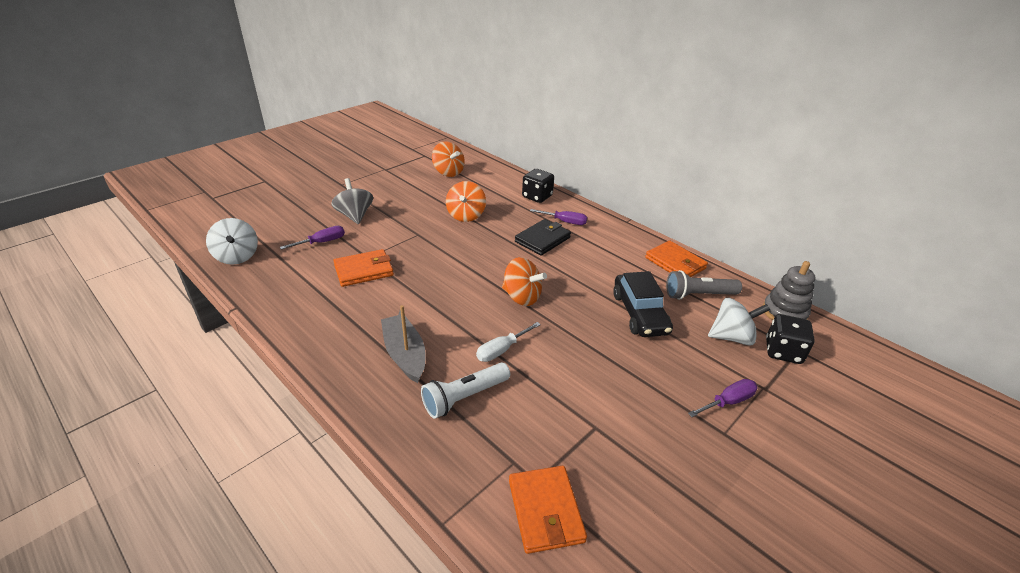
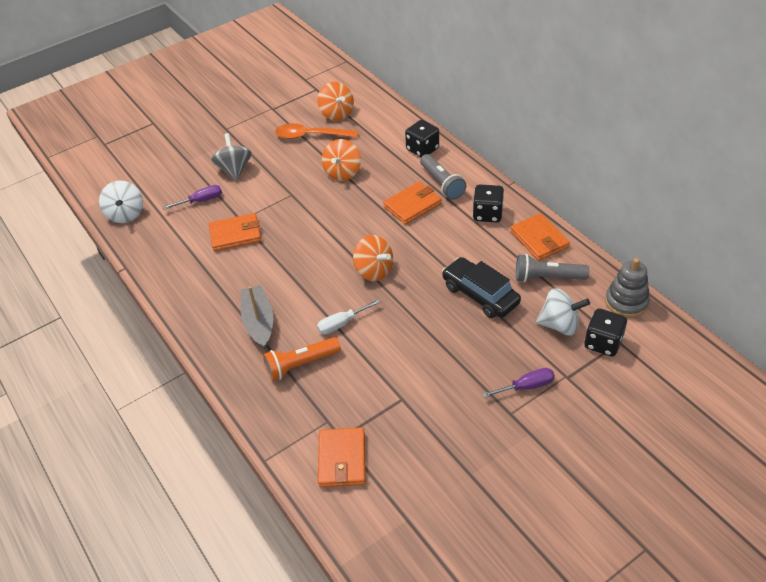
camera: 15 degrees right, 10 degrees up
(427, 188) = (310, 136): none -> orange spoon
(464, 397) = (300, 364): white flashlight -> orange flashlight
(542, 239) = (412, 205): black wallet -> orange wallet
(564, 222) = (442, 183): purple screwdriver -> grey flashlight
(617, 244) = (487, 214): none -> black dice
(639, 313) = (480, 294): black car -> black car turned 135 degrees clockwise

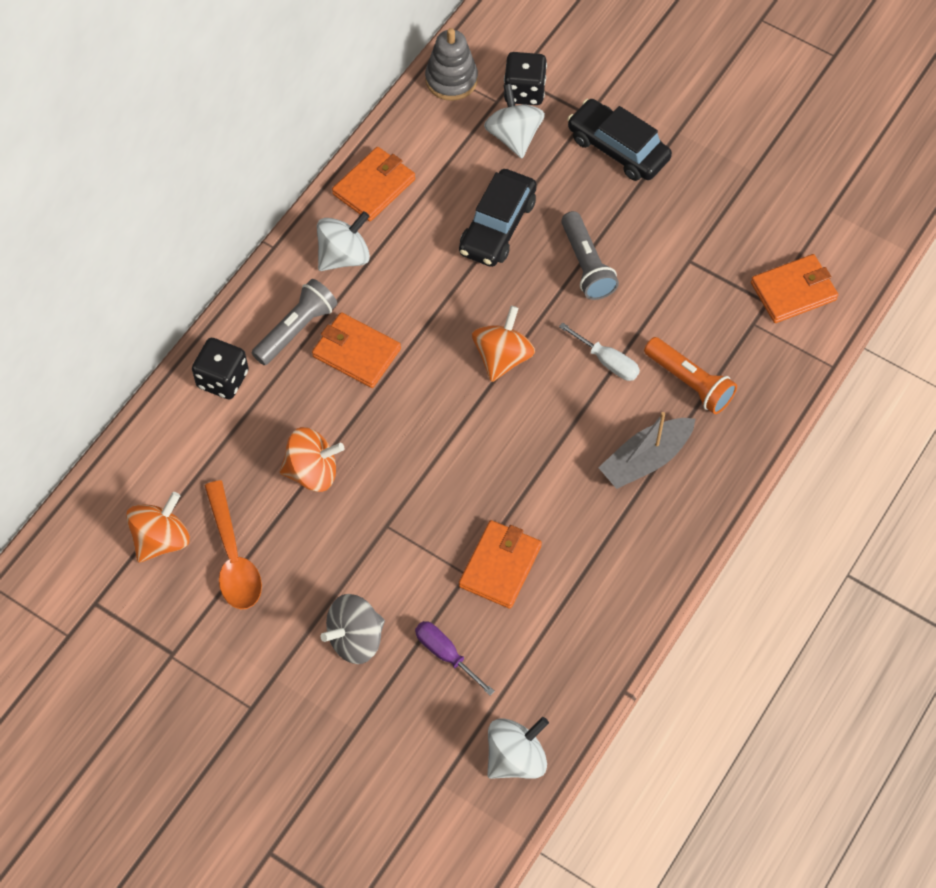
camera: 115 degrees left, 15 degrees up
(235, 234) = (500, 566): orange wallet -> orange wallet turned 60 degrees clockwise
(487, 214) = (344, 256): black dice -> white spinning top
(526, 386) = (618, 148): purple screwdriver -> black car
(547, 278) = (441, 164): grey flashlight -> grey flashlight (586, 265)

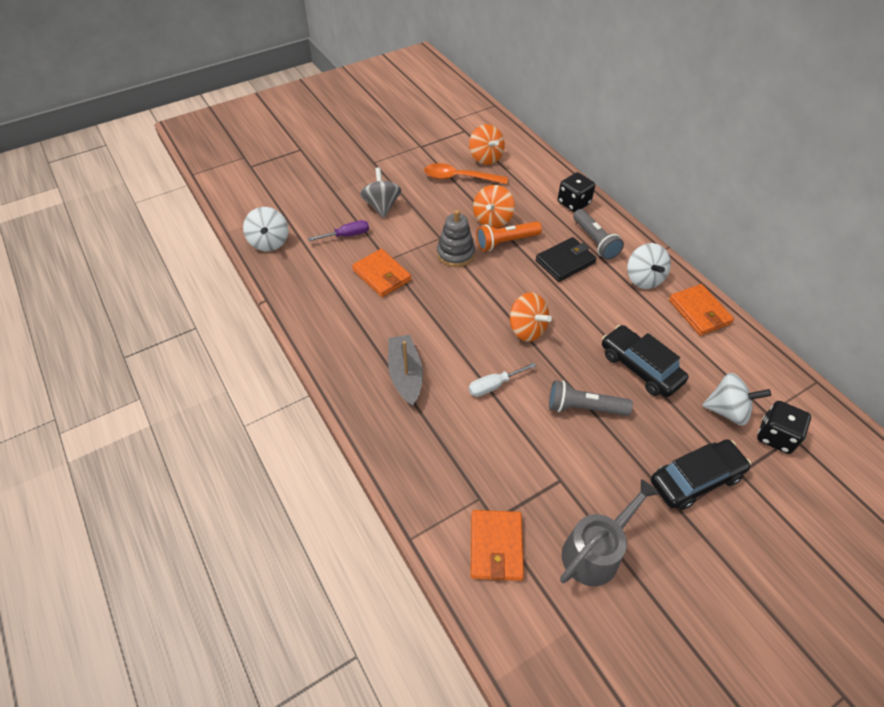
camera: 115 degrees right, 10 degrees down
(356, 353) = (565, 261): orange wallet -> black wallet
(451, 80) = (797, 391): grey stacking toy -> grey stacking toy (455, 254)
(689, 383) = (450, 428): orange flashlight -> orange flashlight (506, 242)
(747, 211) = (595, 551): none -> grey watering can

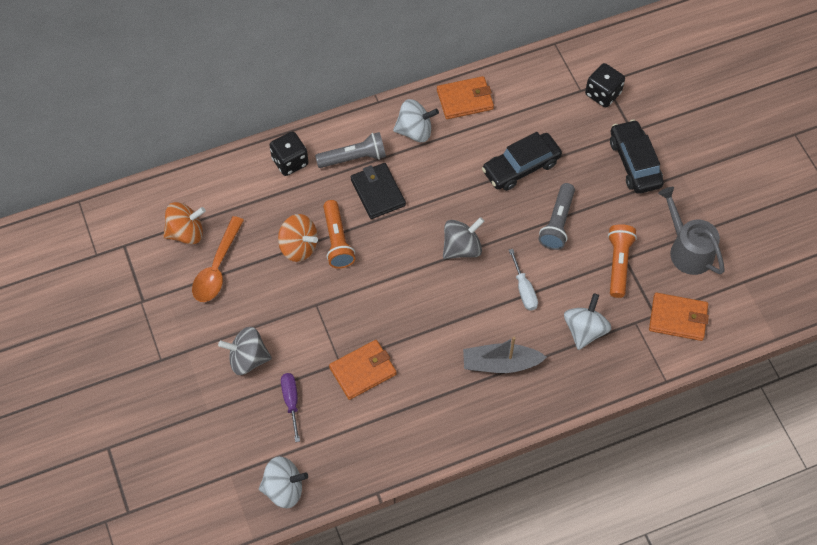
camera: 80 degrees left, 10 degrees up
(455, 254) = (345, 293): grey stacking toy -> none
(527, 329) = (462, 248): orange spinning top -> grey spinning top
(551, 473) = (618, 264): none -> orange flashlight
(727, 410) = (574, 118): white spinning top -> white spinning top (584, 330)

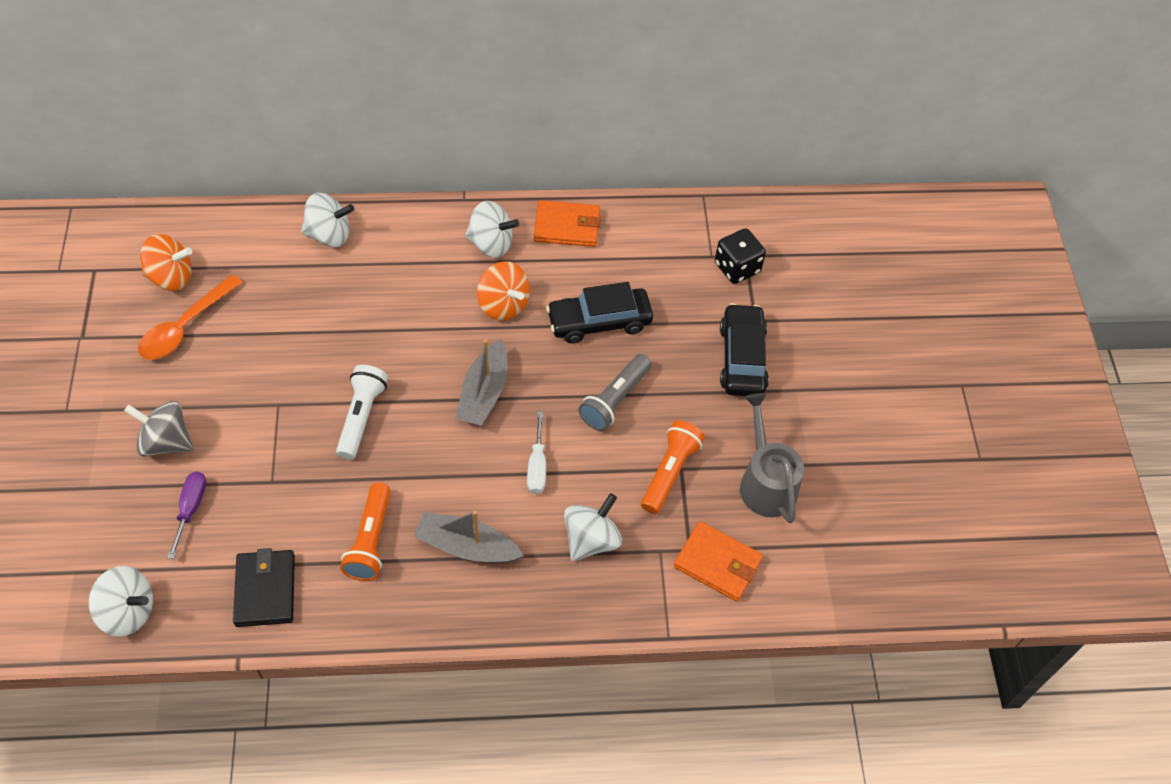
camera: 15 degrees right, 5 degrees down
(290, 162) = (329, 235): black dice -> white spinning top
(298, 247) = (291, 332): orange spinning top -> orange spinning top (503, 305)
(337, 241) = (339, 339): orange flashlight -> orange flashlight (370, 540)
(354, 158) = (405, 252): grey flashlight -> none
(363, 371) = (294, 500): orange wallet -> none
(378, 192) = (414, 299): black wallet -> black wallet (265, 590)
(381, 294) = (361, 417): none -> white flashlight
(462, 248) = (484, 393): grey spinning top -> grey boat

